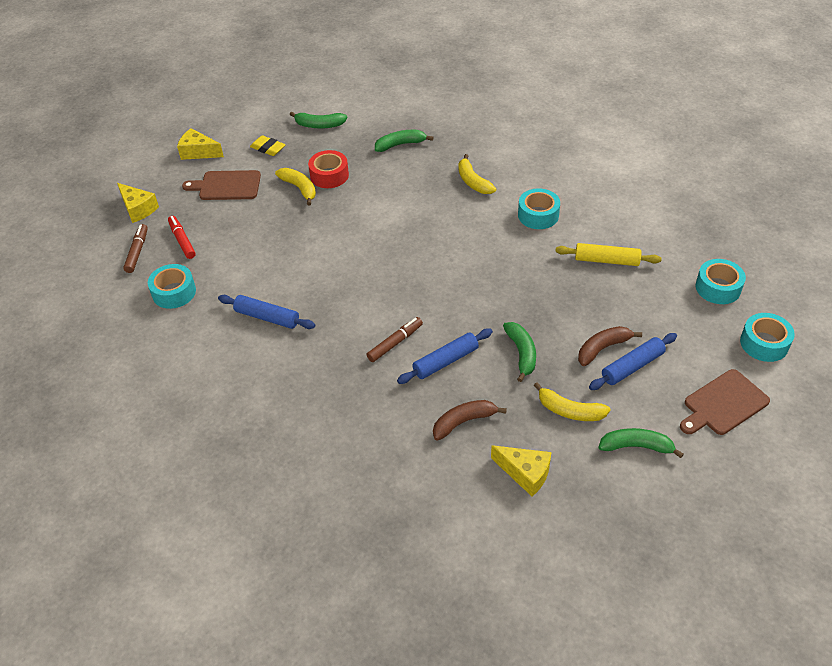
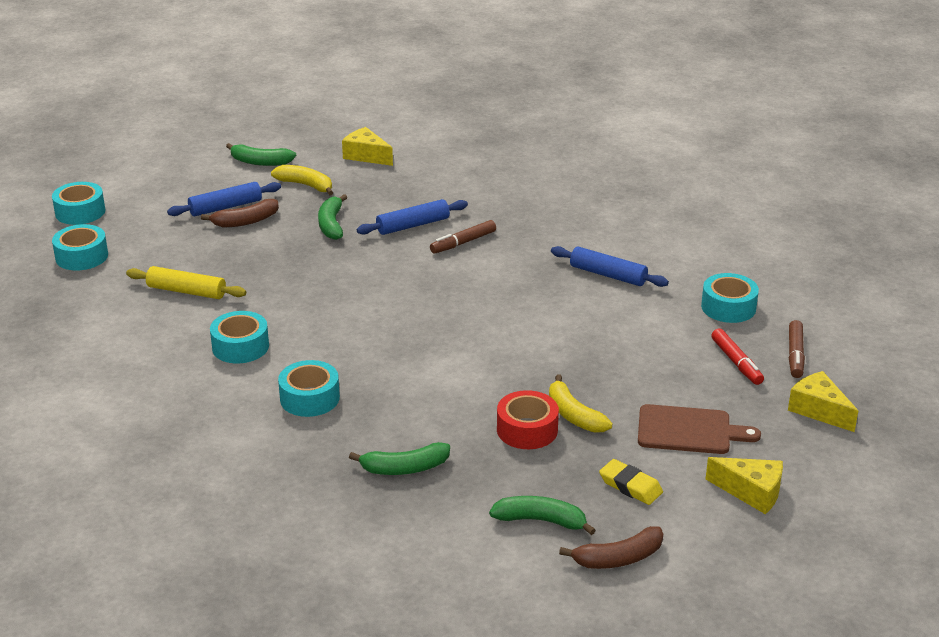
camera: 175 degrees left, 15 degrees down
(463, 422) = (409, 186): brown banana -> brown banana (618, 558)
(473, 182) = (309, 398): yellow banana -> turquoise tape
(723, 404) = (160, 178): brown cutting board -> none

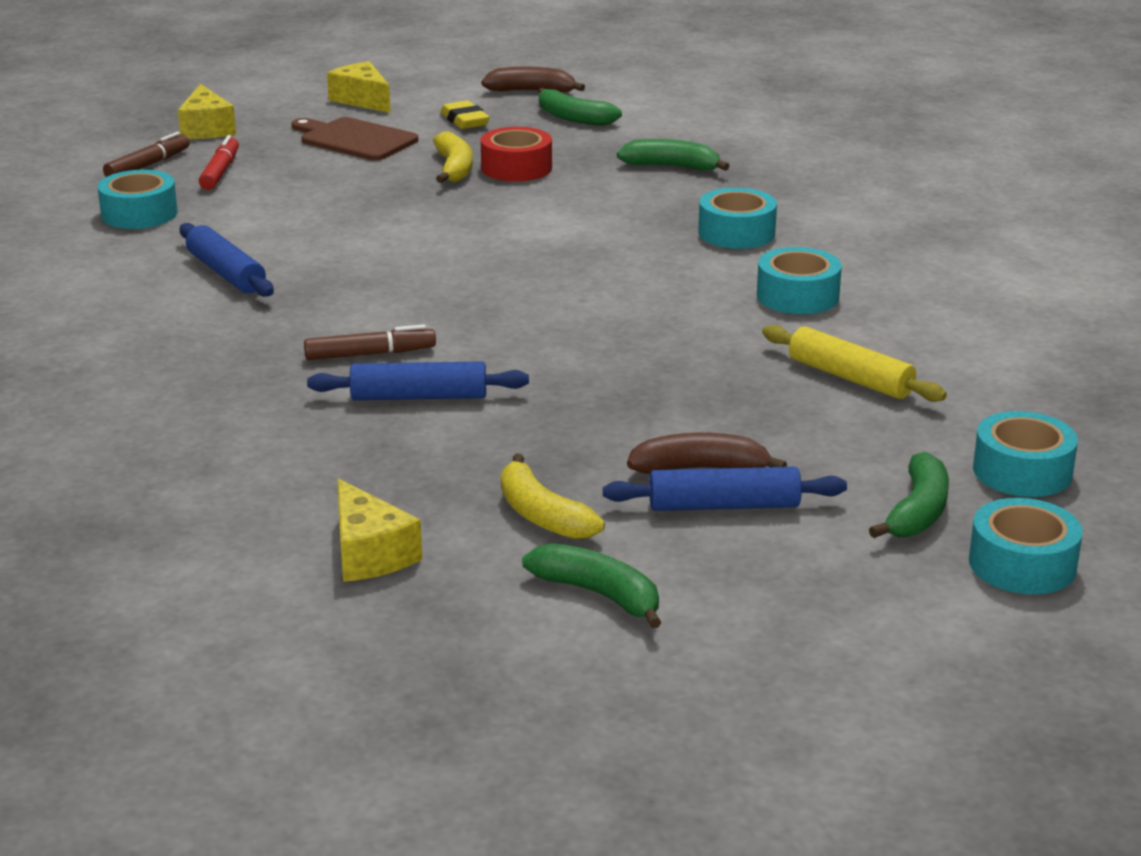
camera: 155 degrees left, 5 degrees down
(331, 224) = (552, 428): green banana -> green banana (917, 511)

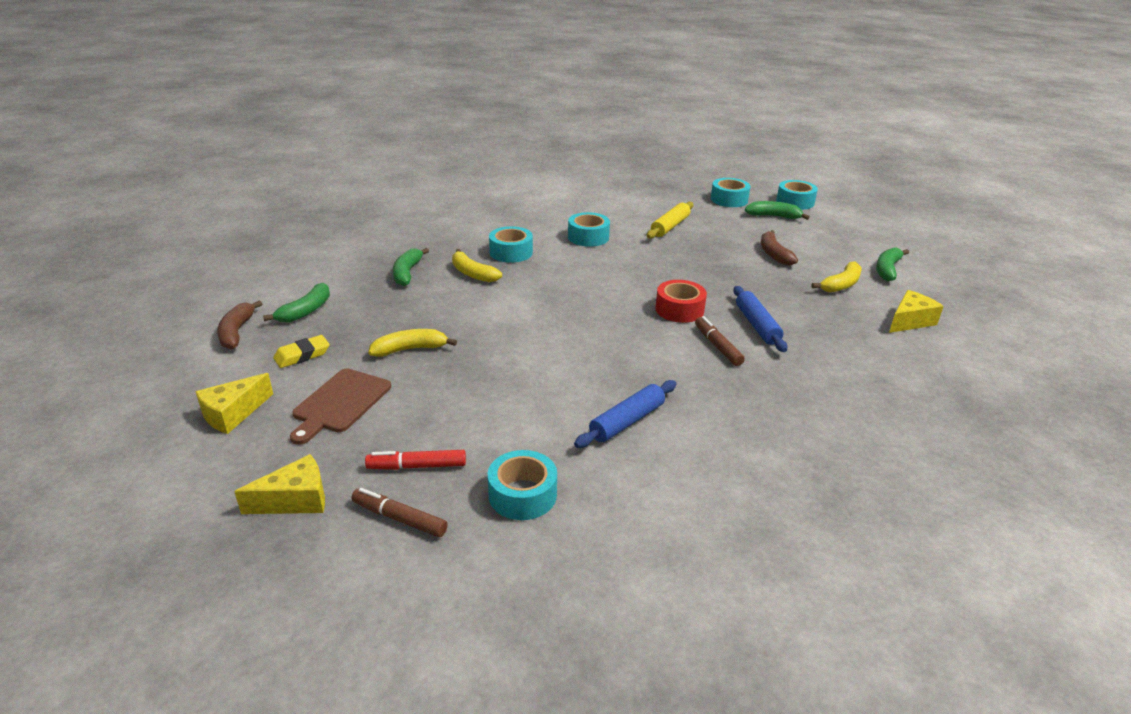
camera: 100 degrees left, 5 degrees up
(516, 168) = (409, 325): red tape -> red tape (679, 309)
(661, 205) = (472, 273): none -> yellow banana
(724, 506) = (799, 249): blue rolling pin -> none

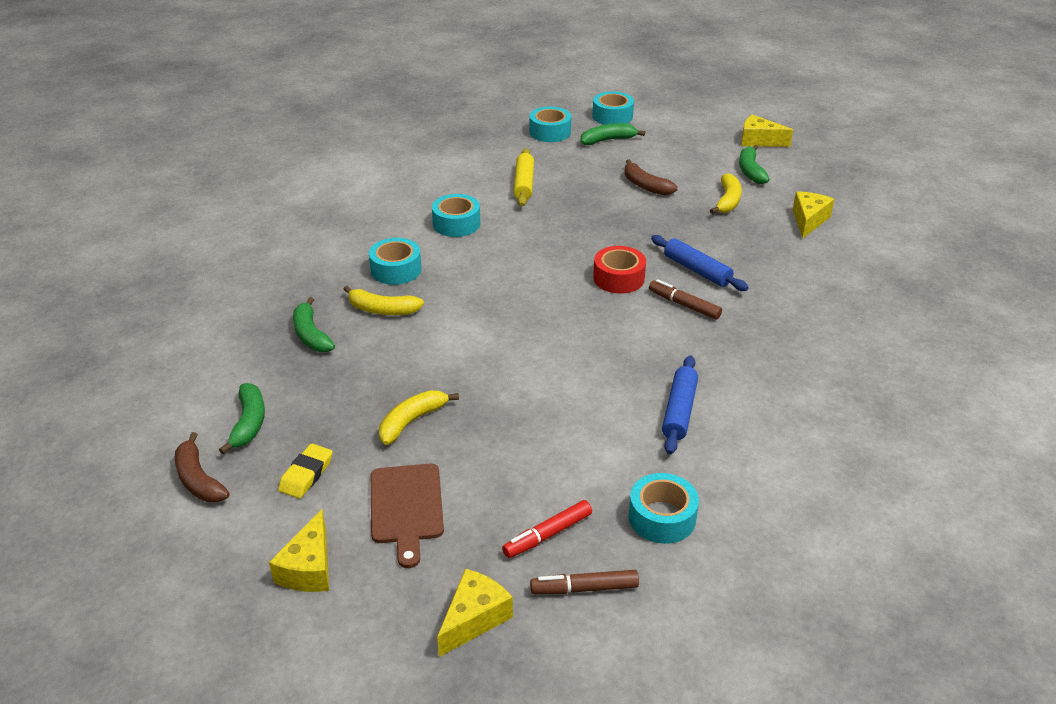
camera: 30 degrees left, 5 degrees up
(919, 250) = (759, 141): none -> yellow cheese

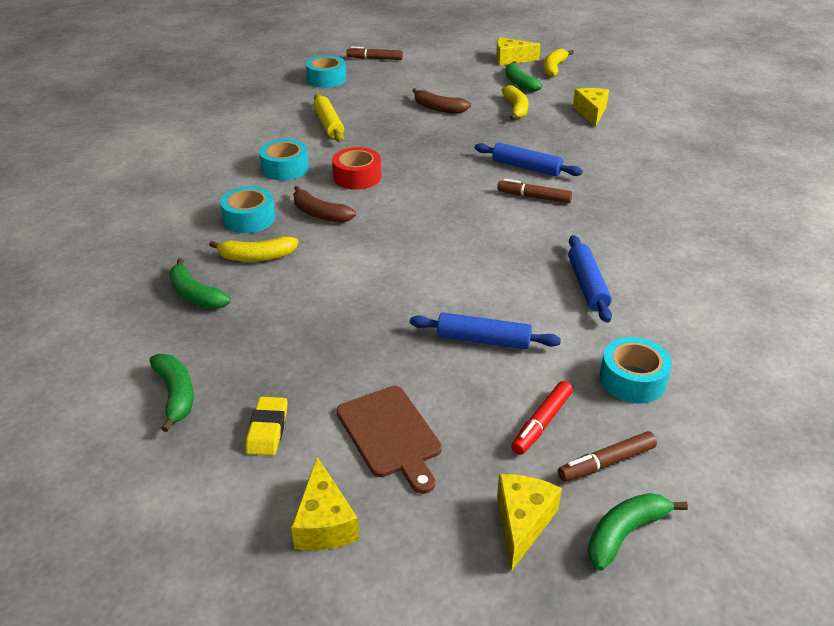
camera: 20 degrees left, 0 degrees up
(199, 480) = (150, 466): brown banana -> brown banana (320, 214)
(412, 421) = (347, 352): yellow banana -> yellow banana (554, 68)
(542, 441) = (483, 340): none -> blue rolling pin
(608, 140) = (382, 78): green banana -> green banana (625, 533)
(612, 116) = (374, 59): turquoise tape -> brown marker
(618, 278) = (463, 186): red tape -> red tape (357, 177)

